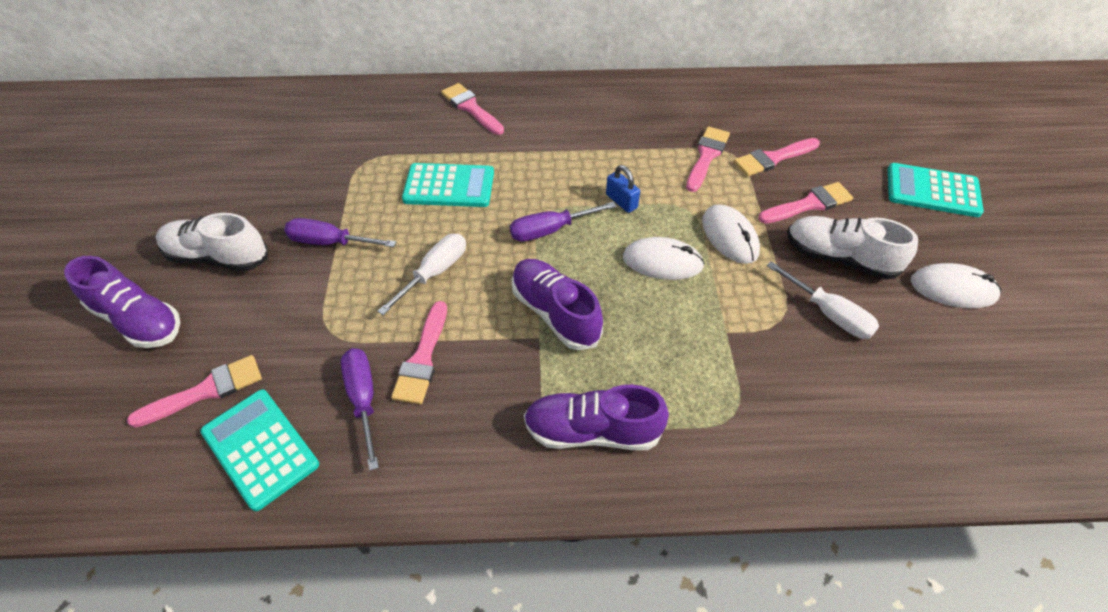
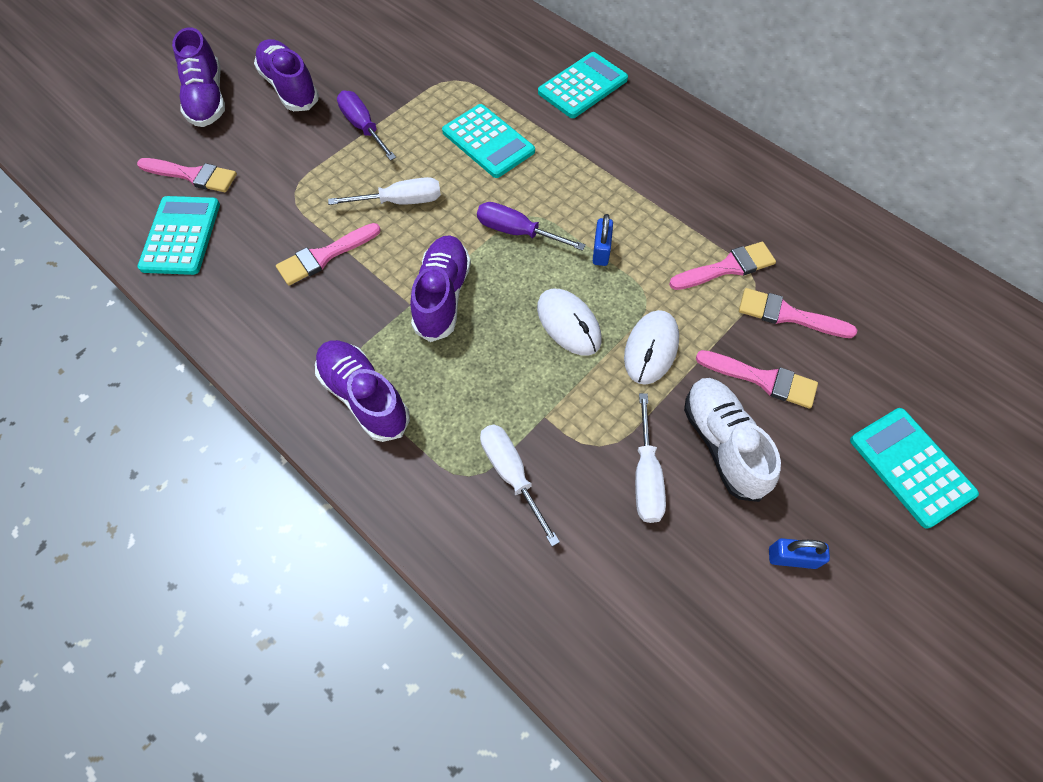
camera: 45 degrees right, 10 degrees up
(218, 257) = (290, 88): white shoe -> purple shoe
(363, 400) = (262, 254): purple screwdriver -> none
(471, 108) = (583, 86): pink brush -> turquoise calculator
(758, 387) = (512, 475): none -> white screwdriver
(953, 289) = (792, 558): white mouse -> blue padlock

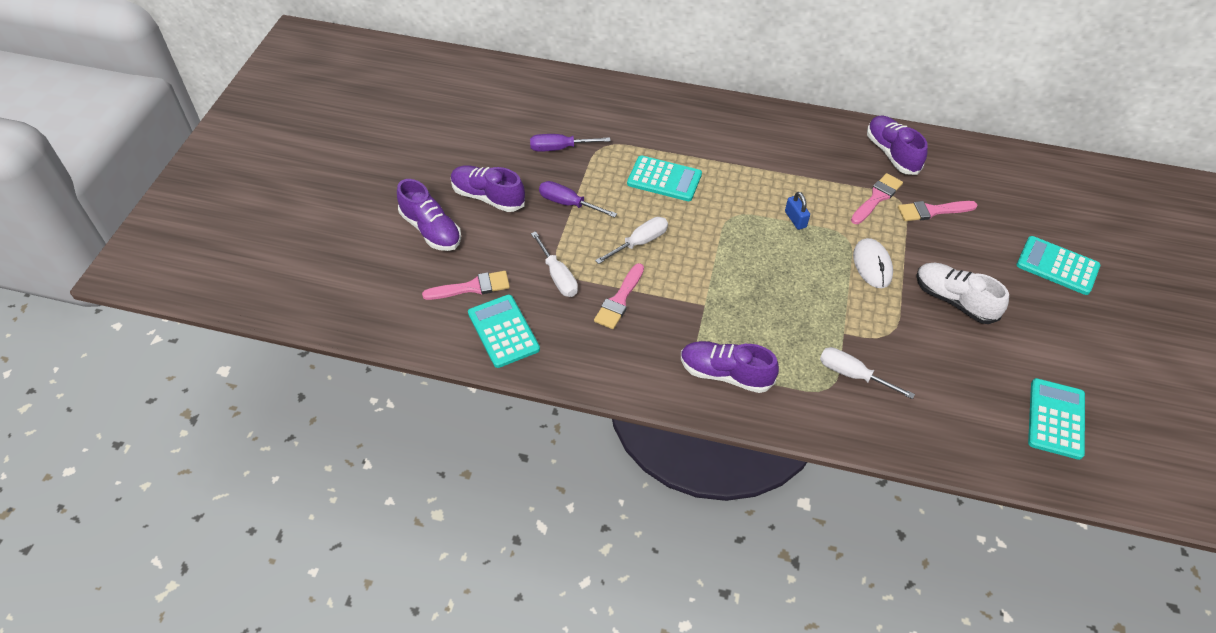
camera: 30 degrees left, 10 degrees down
(442, 296) = (720, 291): purple shoe -> purple shoe (892, 153)
(517, 232) = (734, 230): purple screwdriver -> purple screwdriver (560, 148)
(568, 324) = (812, 272): white mouse -> none
(583, 86) = (695, 117): turquoise calculator -> turquoise calculator (1056, 419)
(646, 475) = (927, 338): white screwdriver -> white screwdriver (557, 276)
(762, 379) = (947, 254): pink brush -> none
(792, 558) = (1035, 343): blue padlock -> none

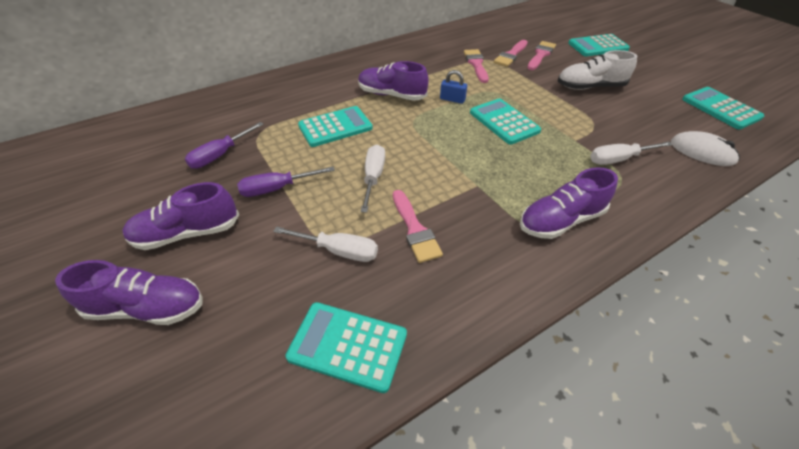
camera: 45 degrees left, 5 degrees down
(472, 287) = (261, 329): pink brush -> pink brush (540, 55)
(808, 272) = (504, 122): none -> turquoise calculator
(872, 265) = (528, 96): white mouse -> white mouse (702, 152)
(892, 153) = (450, 42): purple shoe -> purple shoe (391, 95)

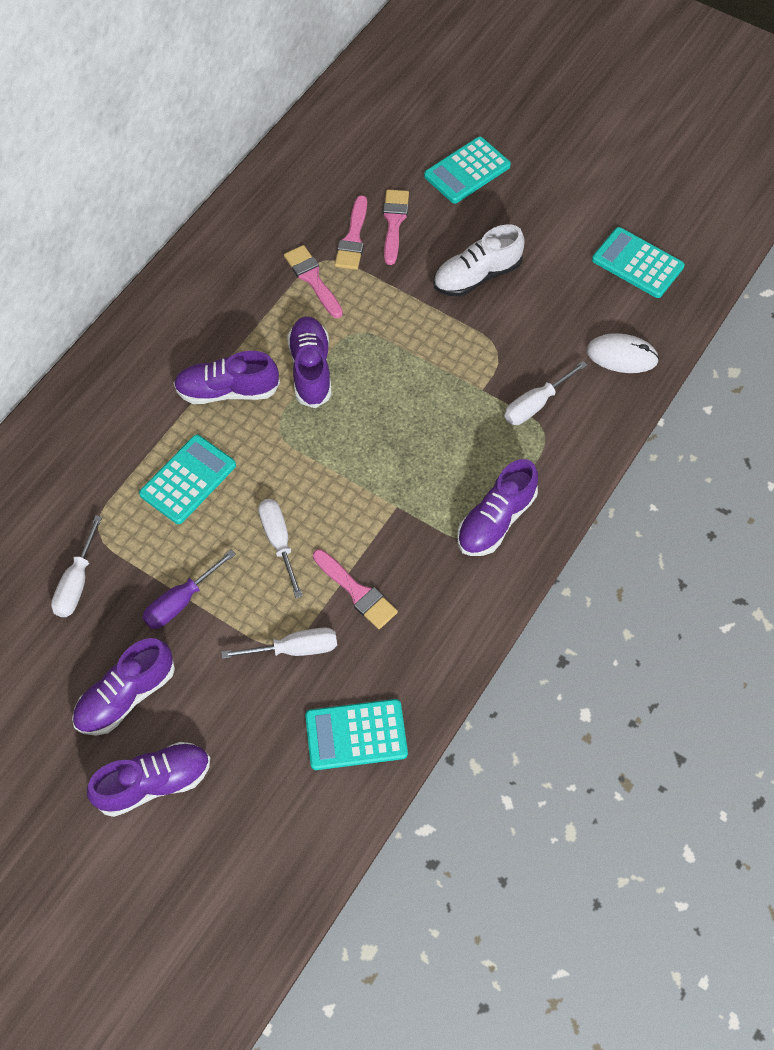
camera: 25 degrees left, 15 degrees up
(220, 155) = (77, 582): purple screwdriver -> white screwdriver
(452, 99) = (311, 369): blue padlock -> purple shoe
(504, 122) = (390, 388): turquoise calculator -> none

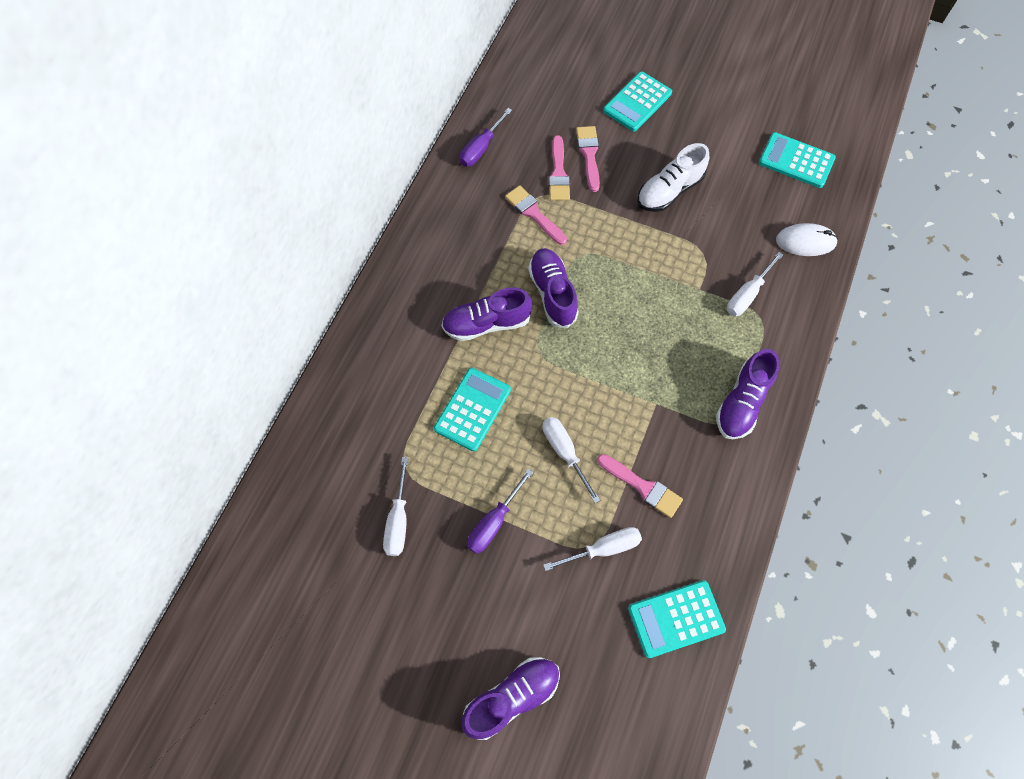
camera: 10 degrees left, 5 degrees up
(126, 696) = (467, 619): purple shoe -> none
(271, 198) = (481, 148): none -> purple screwdriver

